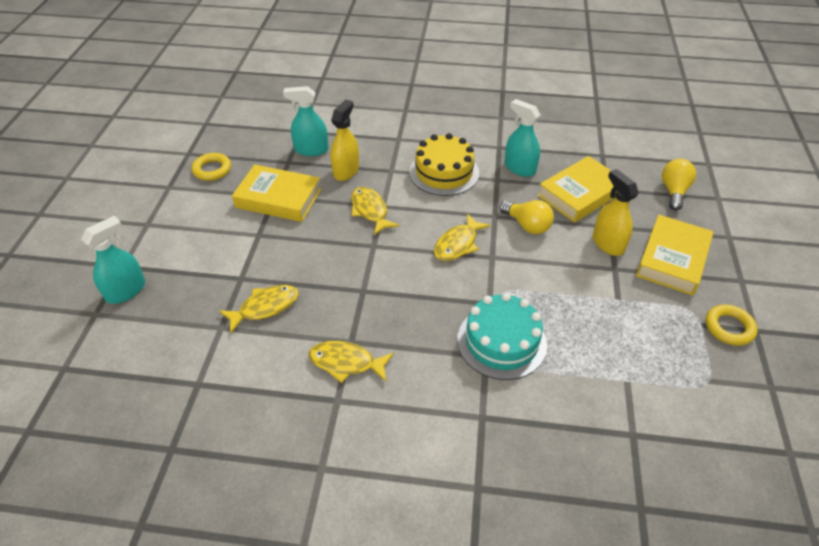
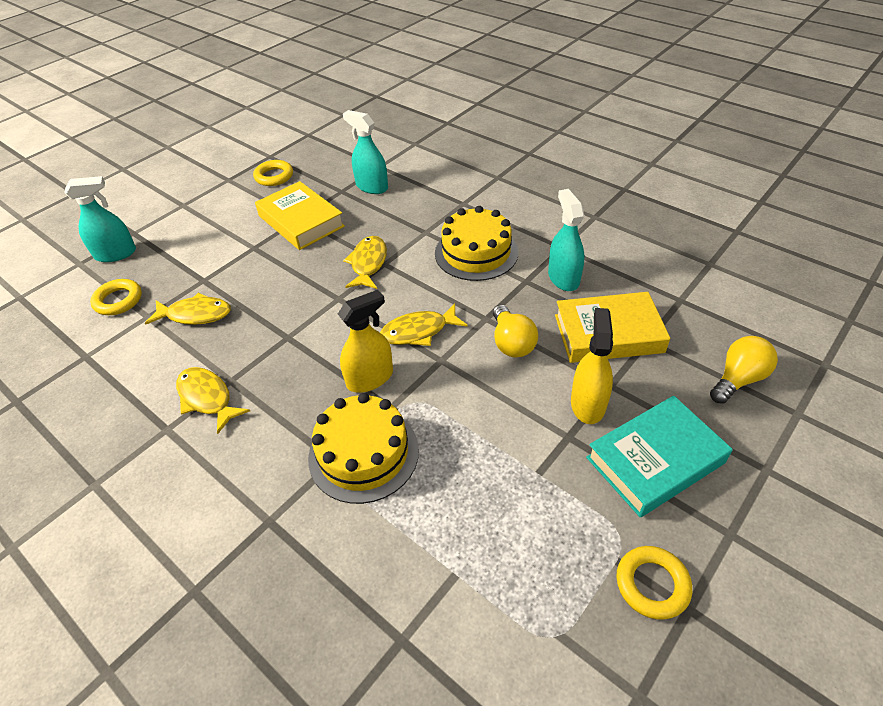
camera: 35 degrees right, 0 degrees up
(176, 327) = (118, 300): none -> yellow ring
(346, 171) = (383, 217): yellow spray bottle -> yellow spray bottle (370, 378)
(501, 341) = (363, 453): turquoise cake -> yellow cake
(672, 259) = (655, 460): yellow book -> turquoise book

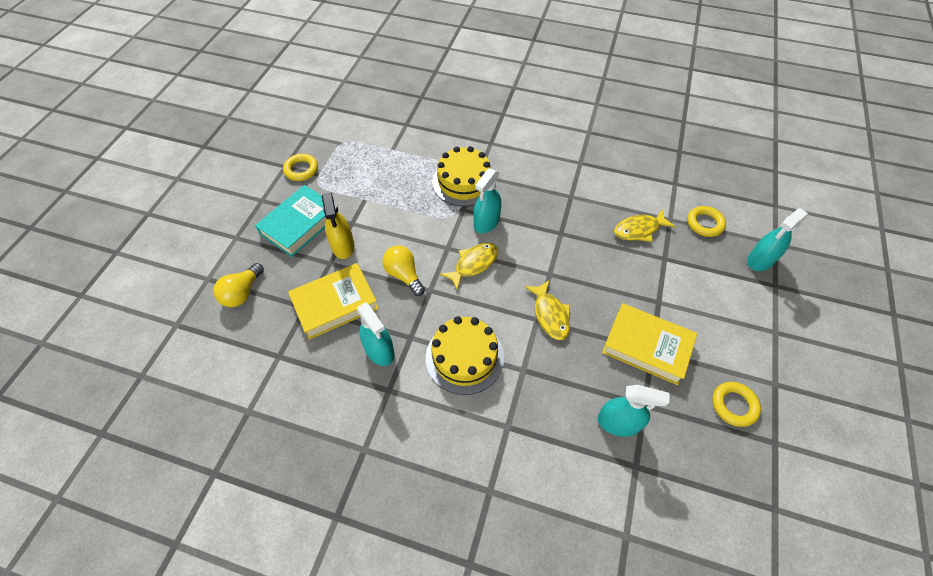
camera: 155 degrees right, 10 degrees up
(207, 398) = (574, 183): yellow fish -> none
(370, 378) = (486, 222): yellow spray bottle -> turquoise spray bottle

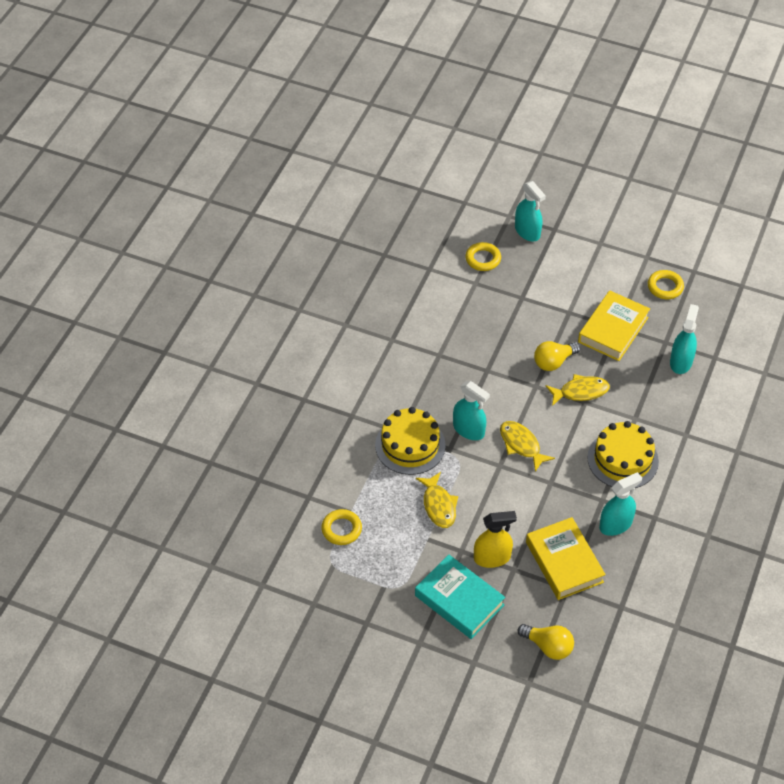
camera: 85 degrees left, 5 degrees down
(301, 170) = (374, 605): yellow ring -> yellow ring (341, 529)
(404, 275) = (532, 503): yellow light bulb -> yellow light bulb (553, 362)
(639, 230) = (487, 309): yellow fish -> yellow fish (439, 505)

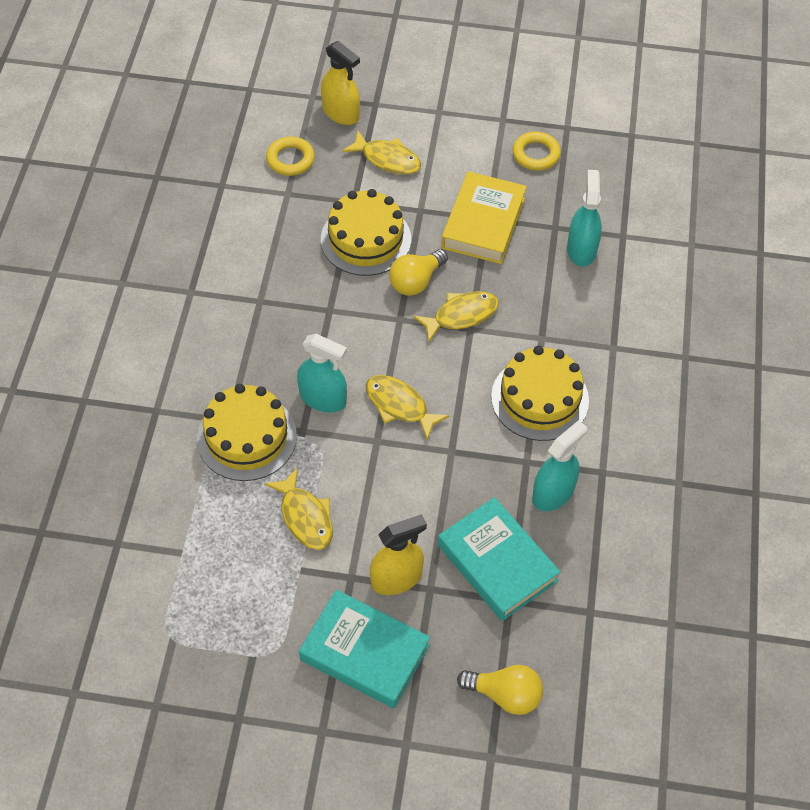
camera: 15 degrees left, 5 degrees up
(341, 529) = (174, 582): yellow ring -> none
(524, 326) = (366, 239): none -> yellow cake
(527, 231) = (341, 113): turquoise spray bottle -> yellow spray bottle
(554, 271) = (387, 159): none -> yellow fish
(564, 562) = (497, 563): yellow book -> turquoise book

